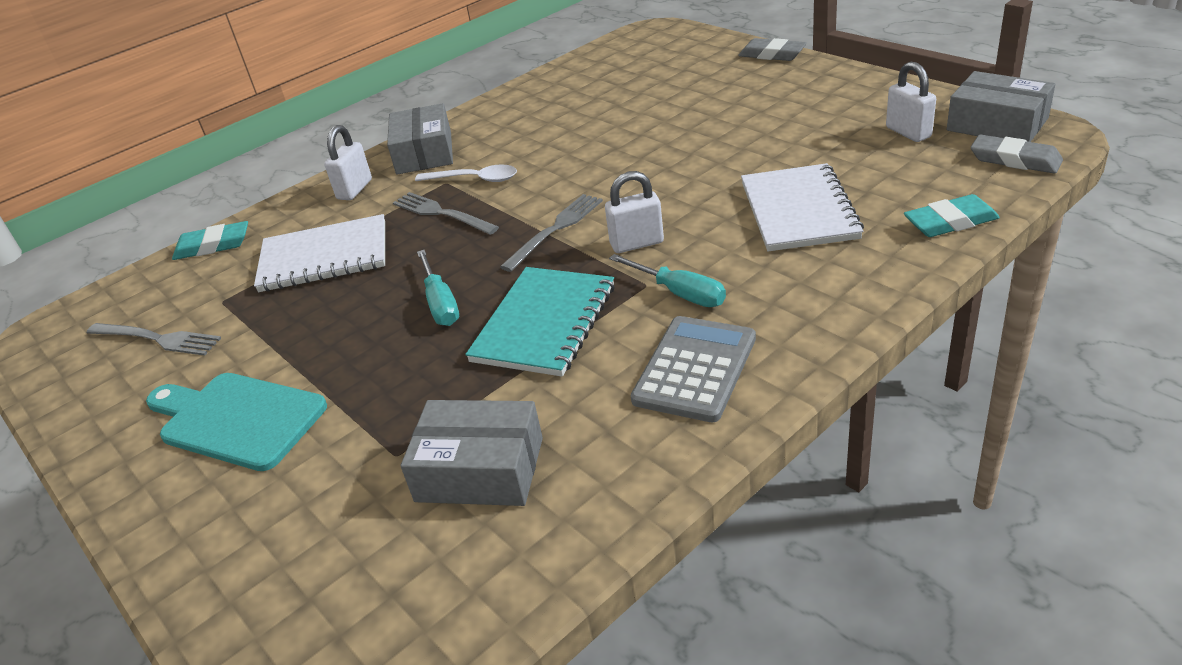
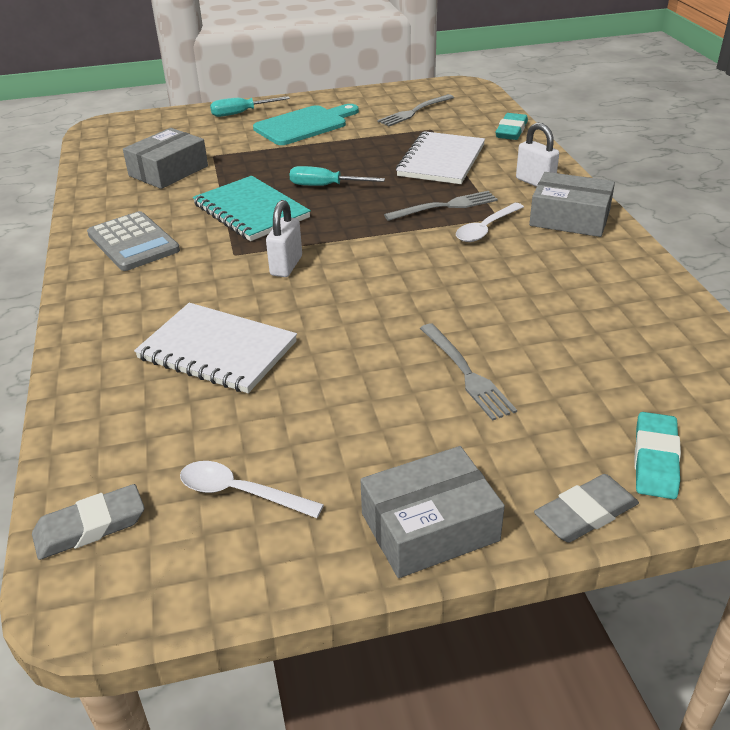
camera: 115 degrees right, 0 degrees up
(556, 229) = (355, 242): grey fork -> grey fork (467, 374)
(679, 293) = (205, 262): turquoise screwdriver -> turquoise screwdriver (241, 113)
(908, 132) = (240, 492): white padlock -> white spoon
(950, 222) = (84, 415): turquoise eraser -> turquoise eraser (655, 460)
(997, 124) = (160, 574): grey box -> grey box (429, 527)

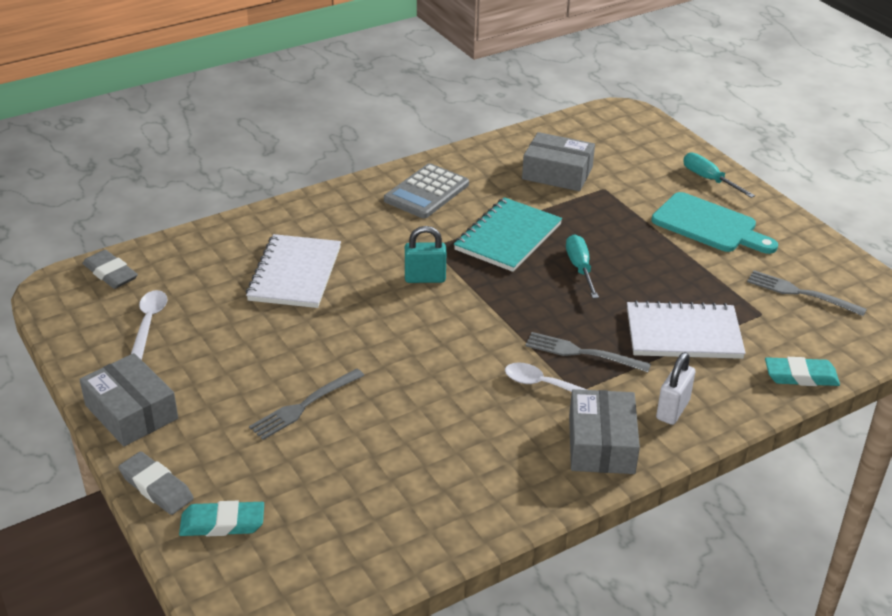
camera: 70 degrees right, 0 degrees up
(286, 266) = (425, 278): white padlock -> turquoise padlock
(446, 206) = (581, 353): grey fork -> grey fork turned 150 degrees clockwise

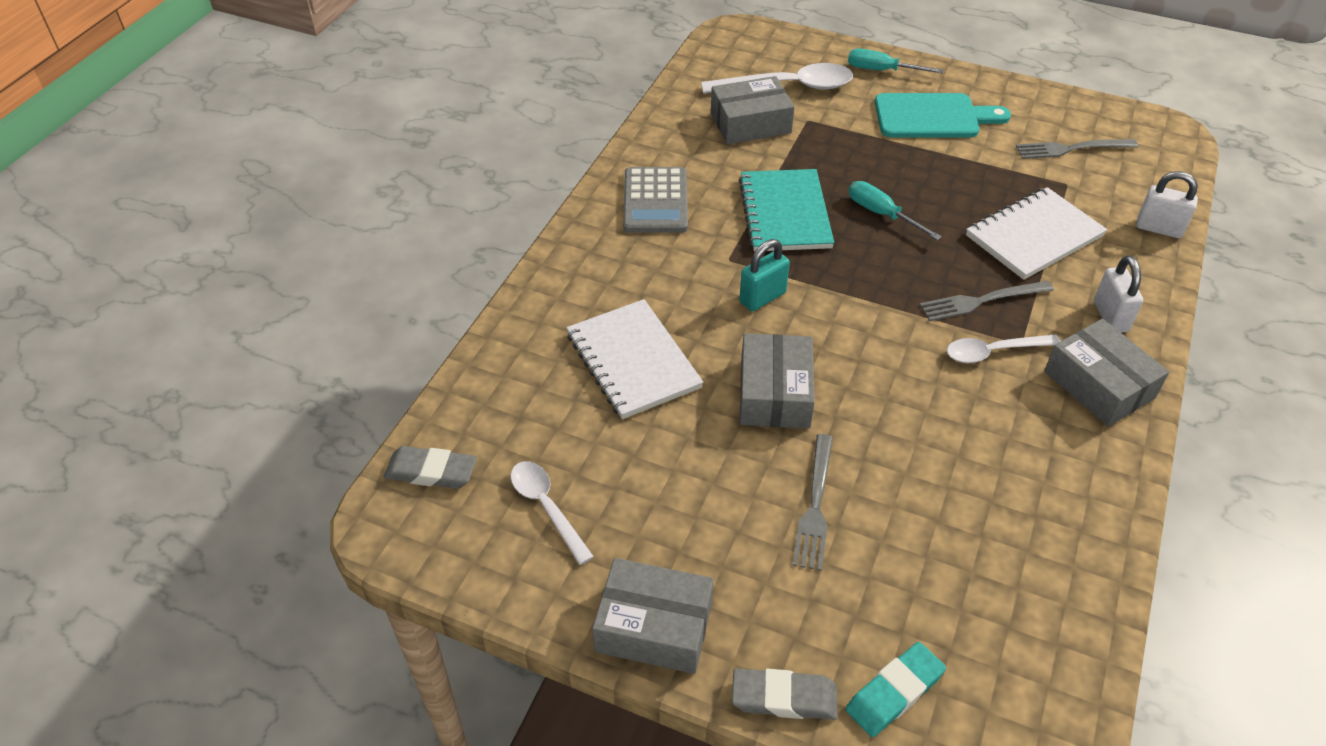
camera: 35 degrees left, 10 degrees up
(360, 334) = (774, 393): none -> grey box
(617, 161) = (787, 87): none -> white spoon
(801, 376) = (1158, 228): turquoise eraser -> white padlock

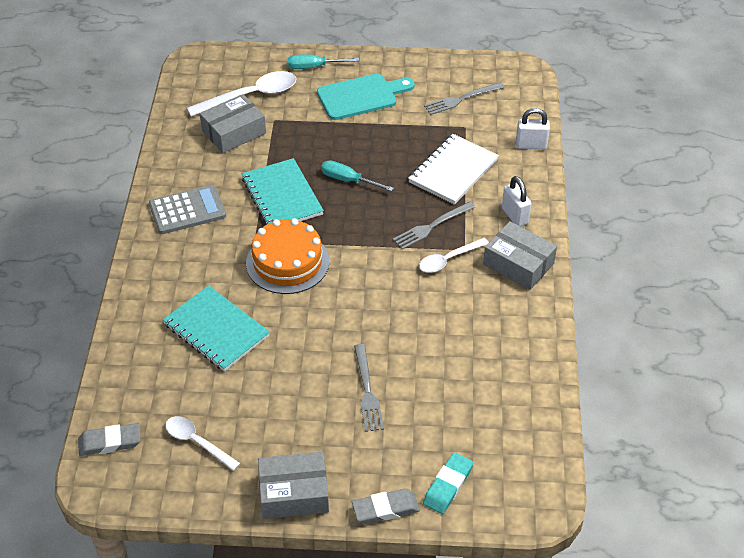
camera: 20 degrees left, 0 degrees up
(633, 361) = (216, 330): white notebook -> turquoise notebook
(655, 201) = (187, 210): grey calculator -> grey calculator turned 90 degrees counterclockwise
(762, 297) = (287, 262): turquoise padlock -> orange cake
(774, 393) = (318, 326): grey box -> none

